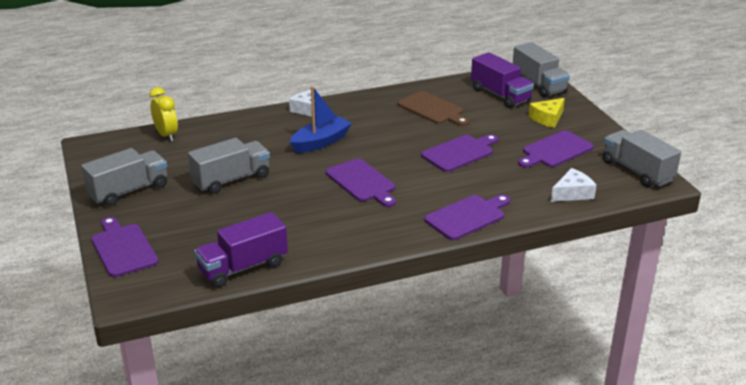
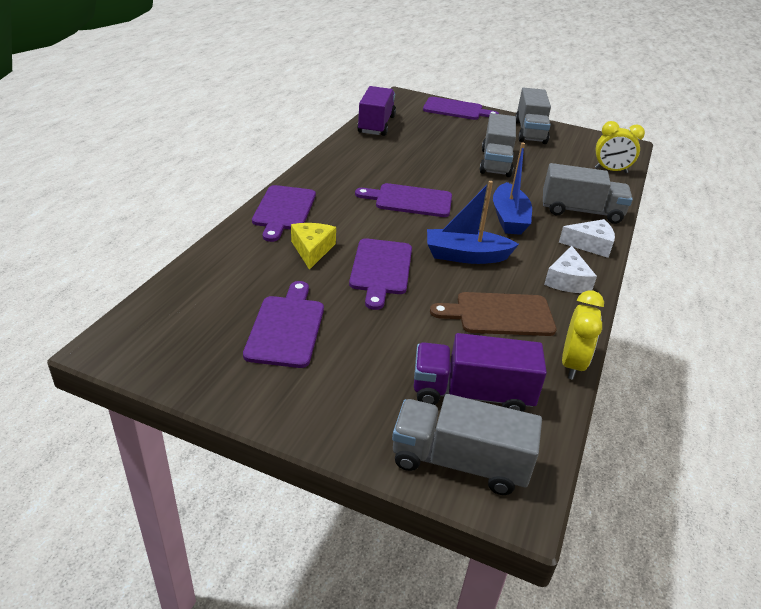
camera: 130 degrees right, 5 degrees up
(395, 137) = (466, 256): none -> blue boat
(436, 83) = (572, 364): none -> yellow clock
(547, 118) = (356, 383): yellow cheese -> yellow cheese (312, 250)
(572, 193) = (210, 277): white cheese -> white cheese (567, 280)
(637, 171) = (155, 348): grey truck -> grey truck (581, 211)

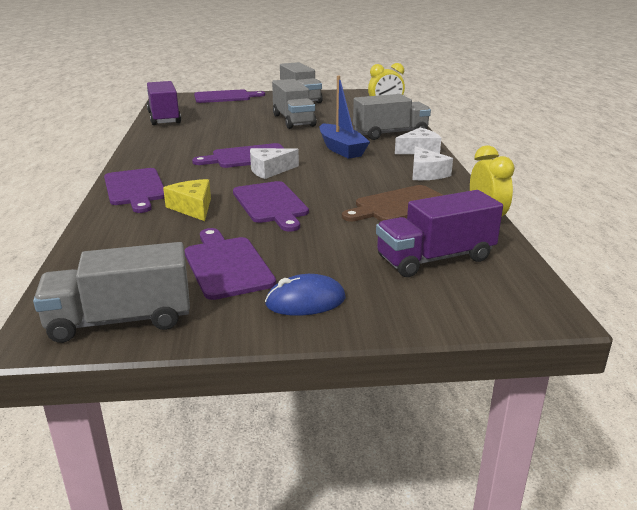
camera: 25 degrees left, 10 degrees down
(315, 394) = (305, 301): none -> blue mouse
(415, 225) = (269, 170): none -> white cheese
(459, 462) = (475, 303): grey truck -> grey truck (120, 320)
(466, 256) = (333, 178): blue boat -> none

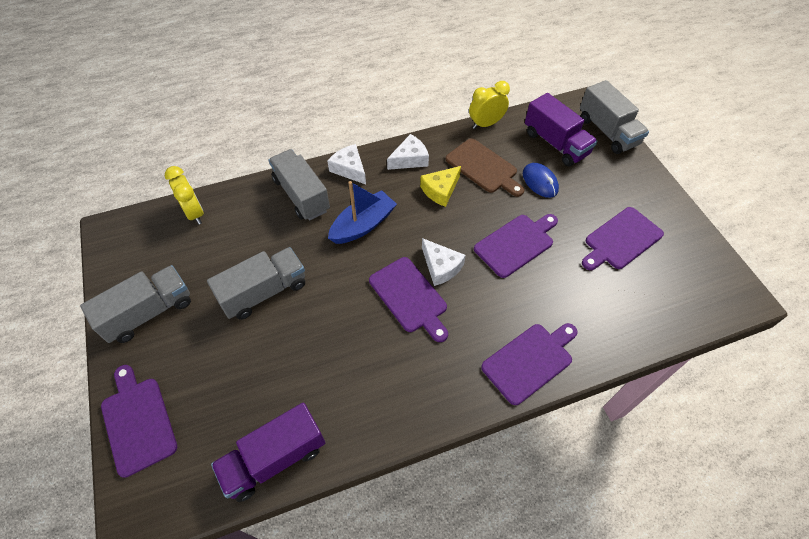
camera: 105 degrees left, 30 degrees up
(120, 320) = (708, 268): grey truck -> grey truck (607, 131)
(193, 208) = (547, 295): yellow cheese -> yellow cheese (440, 190)
(305, 301) = (636, 191): blue mouse -> blue mouse (540, 182)

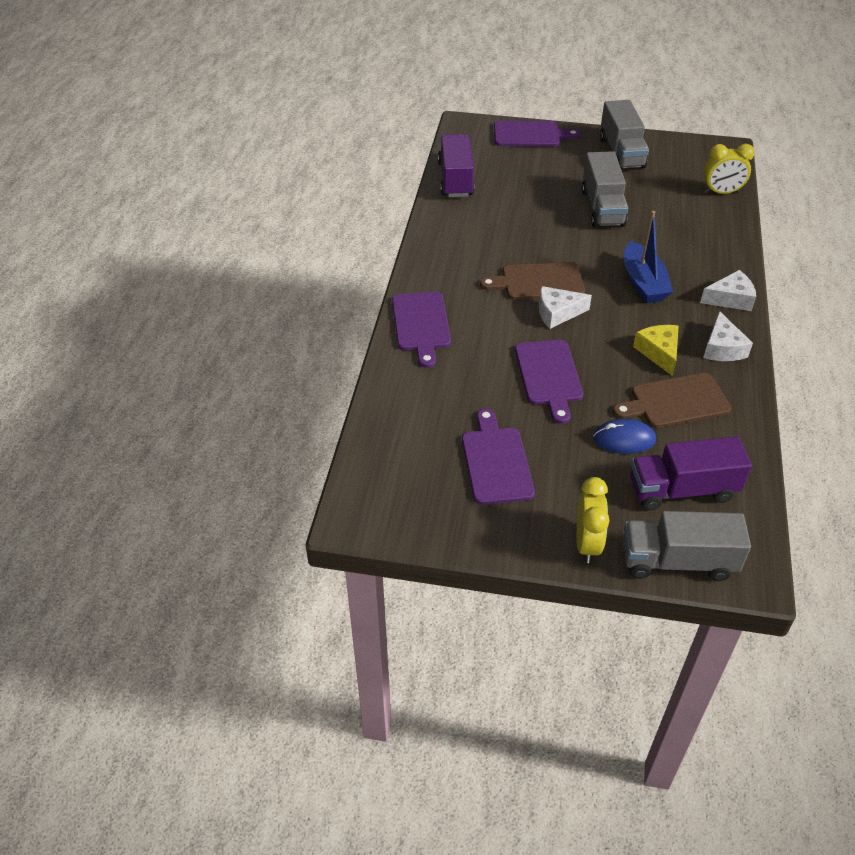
camera: 120 degrees right, 10 degrees down
(301, 195) = (709, 257): grey truck -> none
(410, 297) = (538, 282): purple cutting board -> brown cutting board
(486, 124) = (754, 439): yellow clock -> yellow clock (587, 543)

